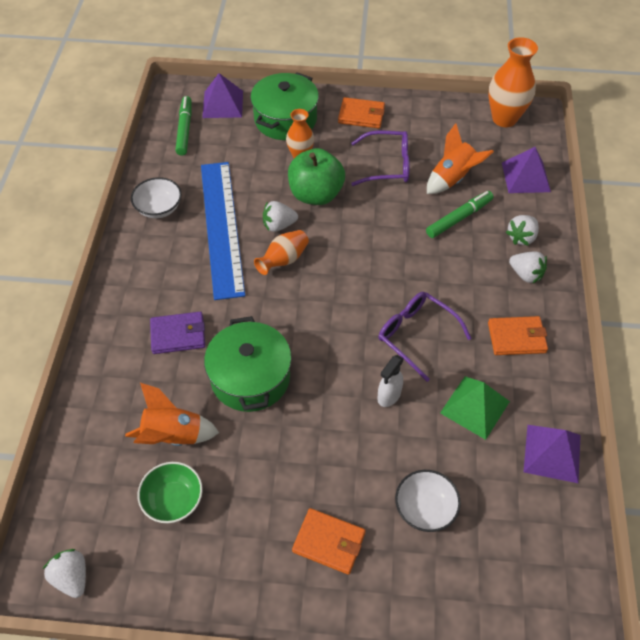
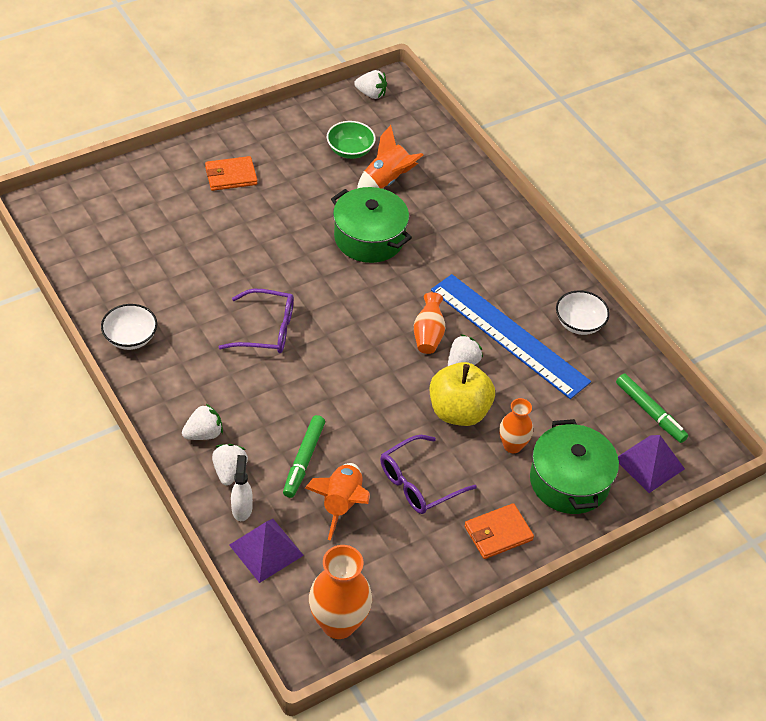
camera: 140 degrees right, 5 degrees down
(178, 335) = (451, 238): purple wallet -> none
(316, 194) = (458, 411): green apple -> yellow apple
(388, 396) = (255, 276): white spray bottle -> white spray bottle (242, 508)
(425, 508) = (179, 221): white bowl -> white bowl (130, 338)
(474, 407) = (183, 300): green pyramid -> none
(516, 338) = (180, 370): orange wallet -> none
(526, 274) = (204, 434): white strawberry -> white strawberry turned 150 degrees clockwise
(552, 453) = (104, 297): purple pyramid -> none

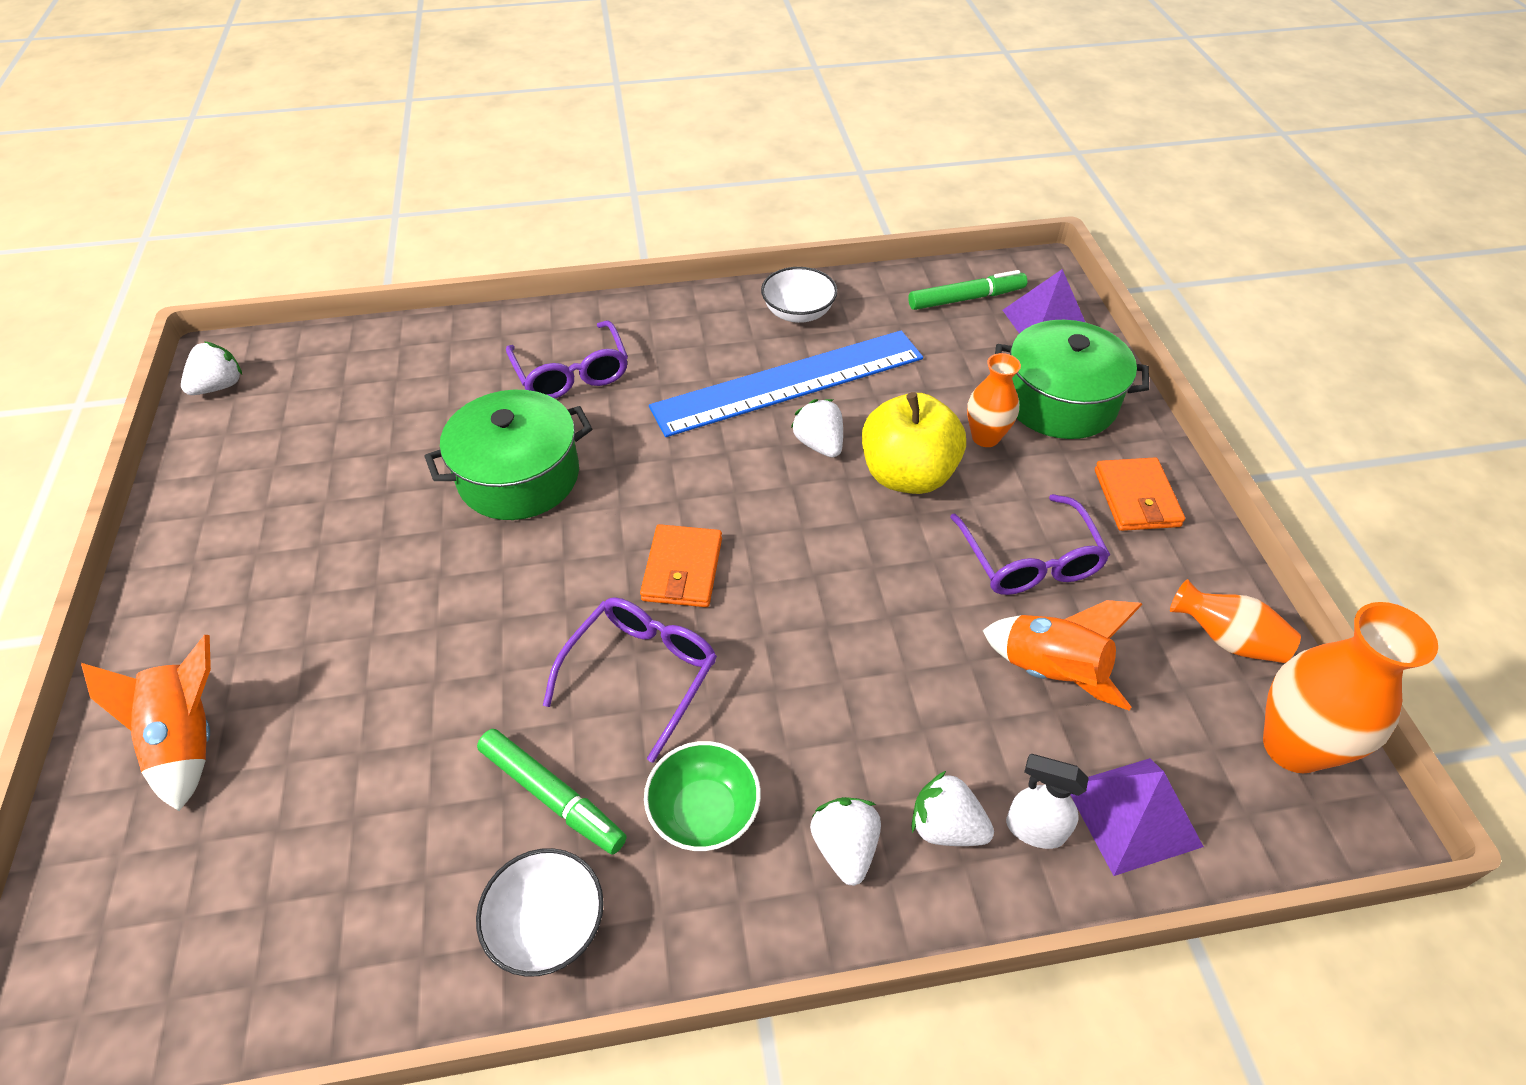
camera: 65 degrees left, 0 degrees up
(231, 176) = (244, 625): orange wallet -> orange wallet (682, 569)
(304, 460) = (949, 699): green marker -> green marker (552, 796)
(350, 150) = (318, 446): green bowl -> green bowl (704, 811)
(386, 181) = (415, 422): orange rocket -> orange rocket (188, 739)
(428, 335) = (750, 465): orange vase -> orange vase (1226, 639)
(460, 232) = (572, 373): none -> purple glasses

